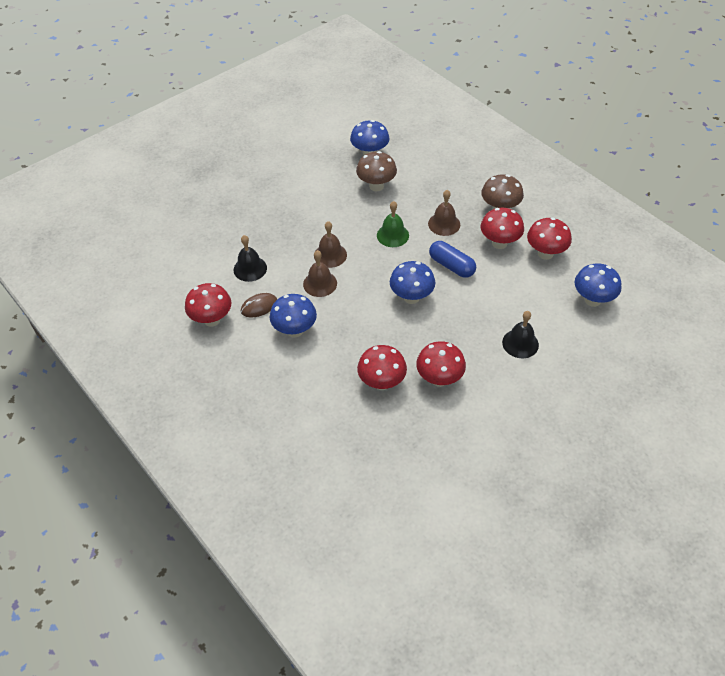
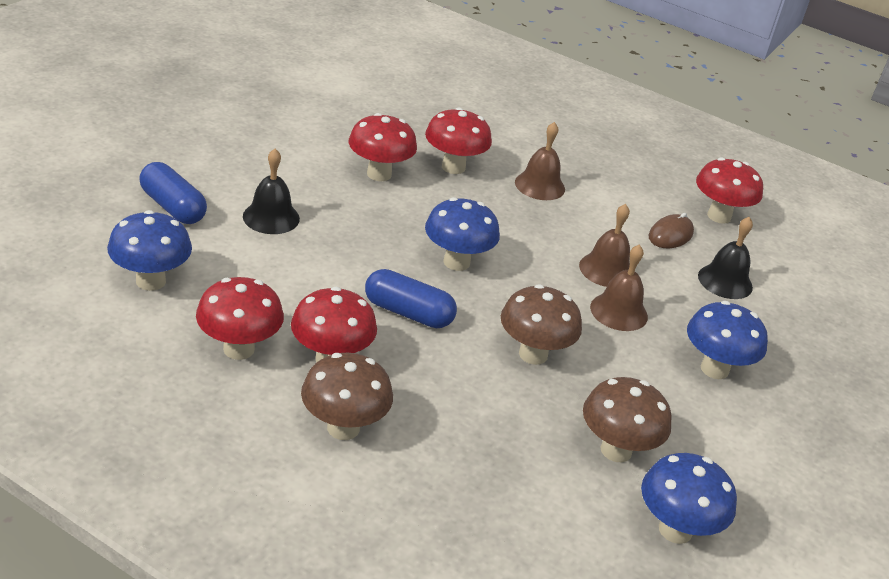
camera: 155 degrees right, 15 degrees down
(295, 330) = (600, 212): blue mushroom -> blue mushroom (714, 369)
(392, 235) = (533, 354): green bell -> brown mushroom
(444, 224) = (447, 385): brown bell -> brown bell (540, 185)
(583, 357) = (173, 207): none -> blue capsule

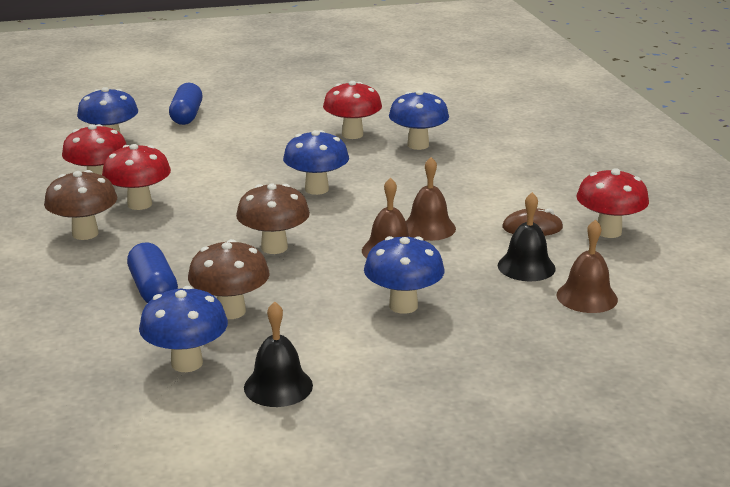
camera: 50 degrees right, 10 degrees down
(271, 217) = (236, 135): black bell -> black bell (278, 386)
(408, 313) = (231, 201): blue capsule -> blue capsule (153, 289)
(453, 167) = (418, 145): red mushroom -> blue mushroom
(540, 185) = (470, 171): brown bell -> brown bell (587, 297)

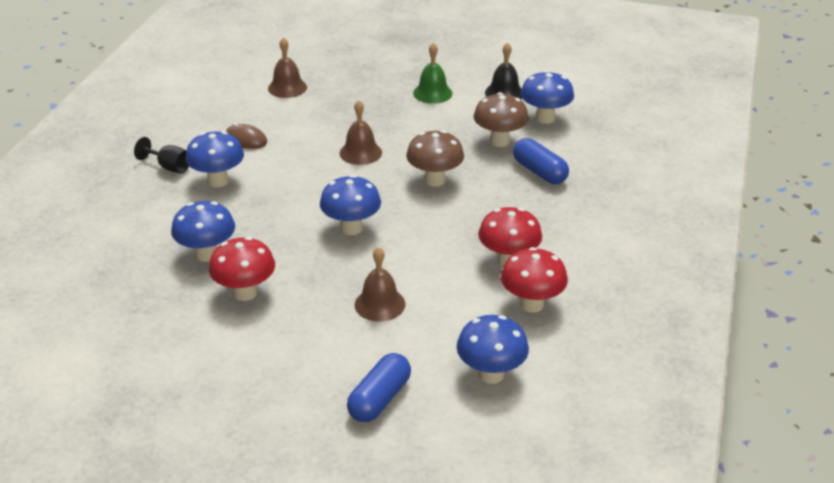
camera: 150 degrees left, 10 degrees up
(85, 234) = (567, 240): brown mushroom -> none
(153, 289) = (539, 172): blue capsule -> blue capsule turned 45 degrees counterclockwise
(385, 351) = (432, 93): none -> green bell
(403, 306) = (395, 114): blue mushroom -> blue mushroom (218, 181)
(428, 228) = (312, 162): brown bell -> brown bell (380, 304)
(526, 267) = (292, 115): black bell -> none
(561, 186) = (169, 167): none -> black goblet
(608, 232) = (204, 121): red mushroom -> none

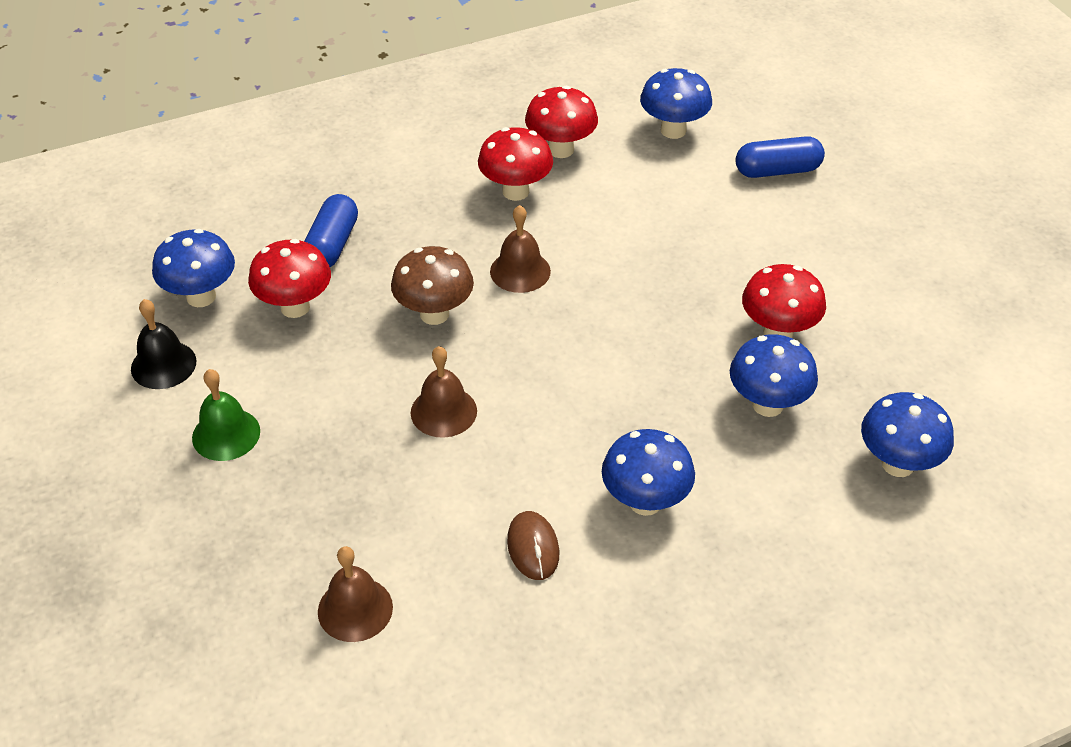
camera: 130 degrees left, 10 degrees up
(169, 167) = (675, 578): black goblet -> none
(351, 228) = (593, 324): blue mushroom -> blue mushroom (898, 464)
(380, 304) = (675, 235): brown bell -> brown bell (520, 271)
(499, 141) = (295, 307): brown mushroom -> red mushroom

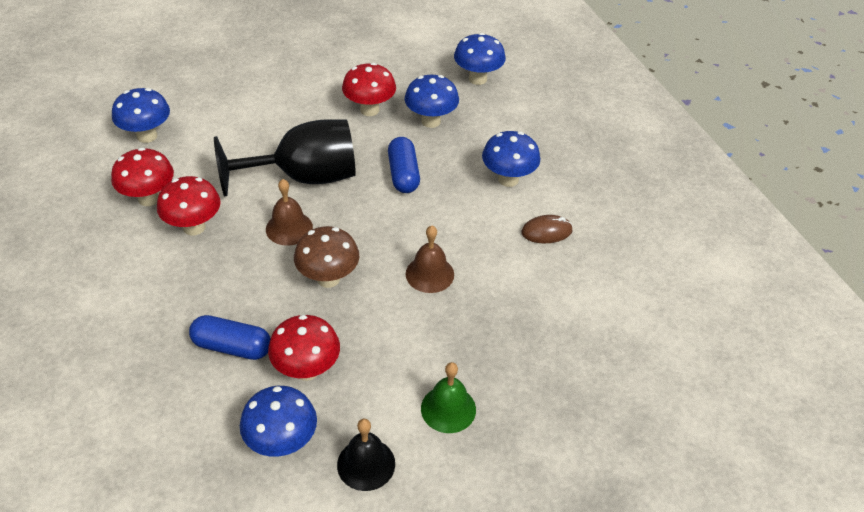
camera: 90 degrees left, 0 degrees up
(355, 609) = (603, 321): brown bell -> none
(616, 276) = (304, 177): none -> black goblet
(777, 170) = (211, 91): blue capsule -> blue capsule (403, 174)

